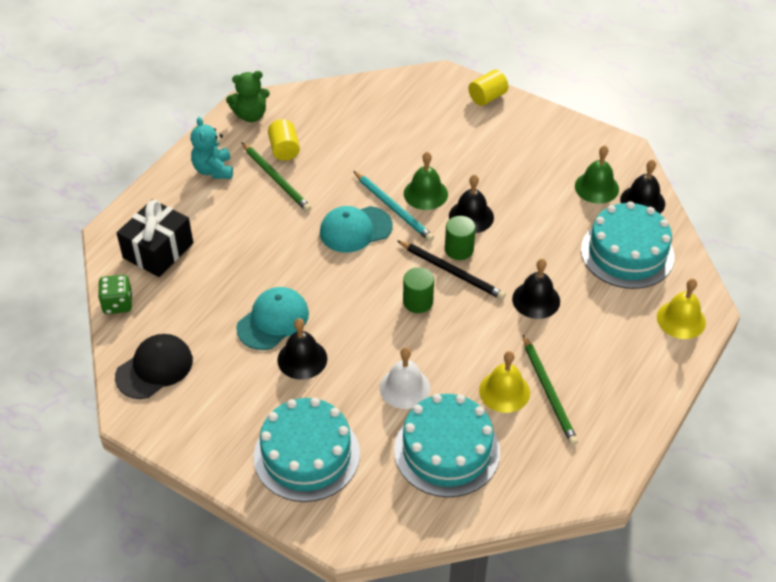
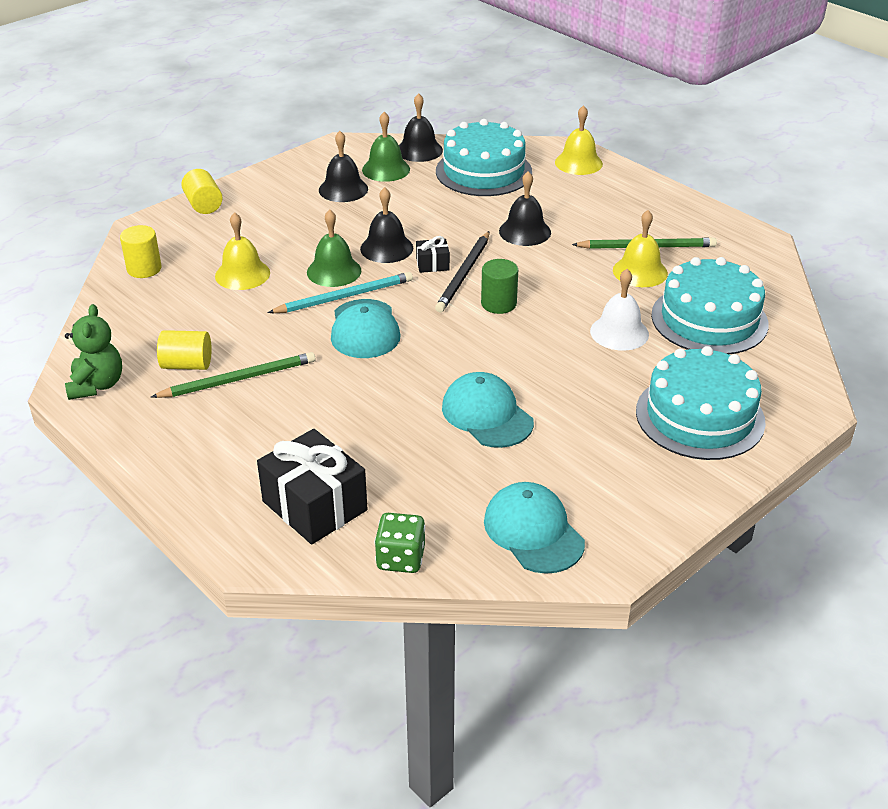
camera: 75 degrees left, 10 degrees down
(154, 368) = (533, 531): black cap -> turquoise cap
(213, 170) = (184, 433): turquoise teddy bear -> none
(302, 359) = (556, 400): black bell -> black bell (343, 189)
(388, 94) = (144, 269): none -> yellow cylinder
(401, 145) = (242, 274): none -> yellow bell
(452, 272) = (464, 274): black pencil -> black pencil turned 150 degrees clockwise
(459, 249) = (432, 264): green cylinder -> black gift

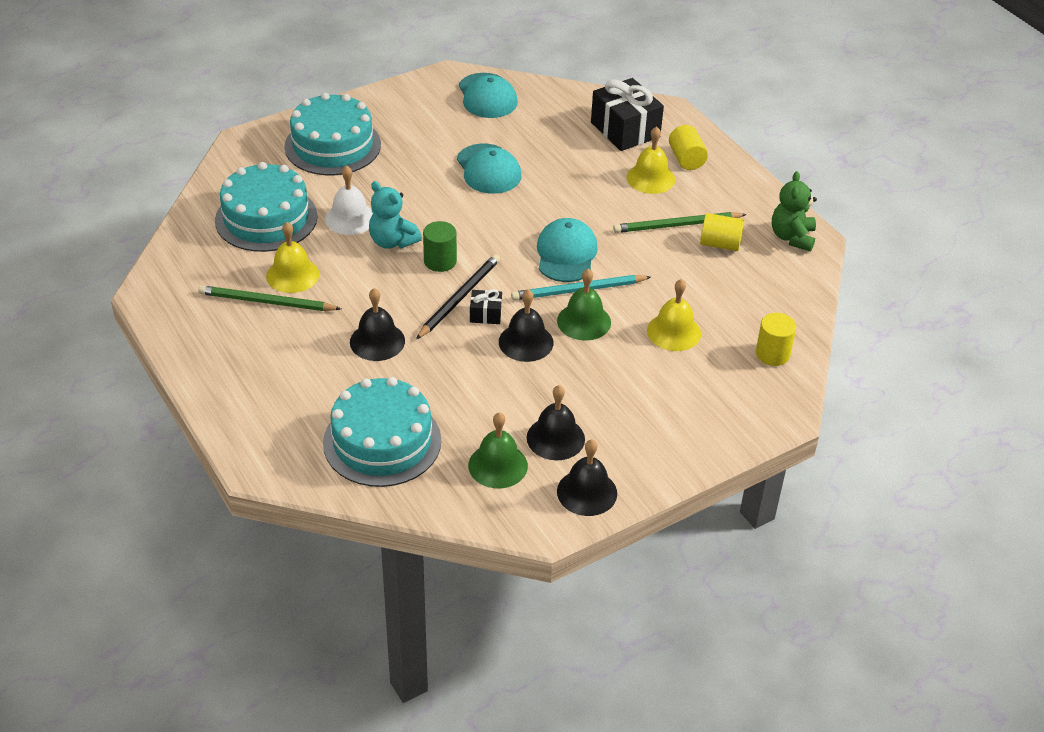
camera: 170 degrees left, 5 degrees up
(204, 205) = (718, 438): yellow cylinder -> yellow cylinder (686, 159)
(401, 558) = (575, 95): green dice -> none
(419, 150) = (447, 496): black bell -> black bell (587, 492)
(559, 315) = (392, 241): none -> turquoise teddy bear
(578, 163) = (262, 438): yellow bell -> yellow bell (650, 178)

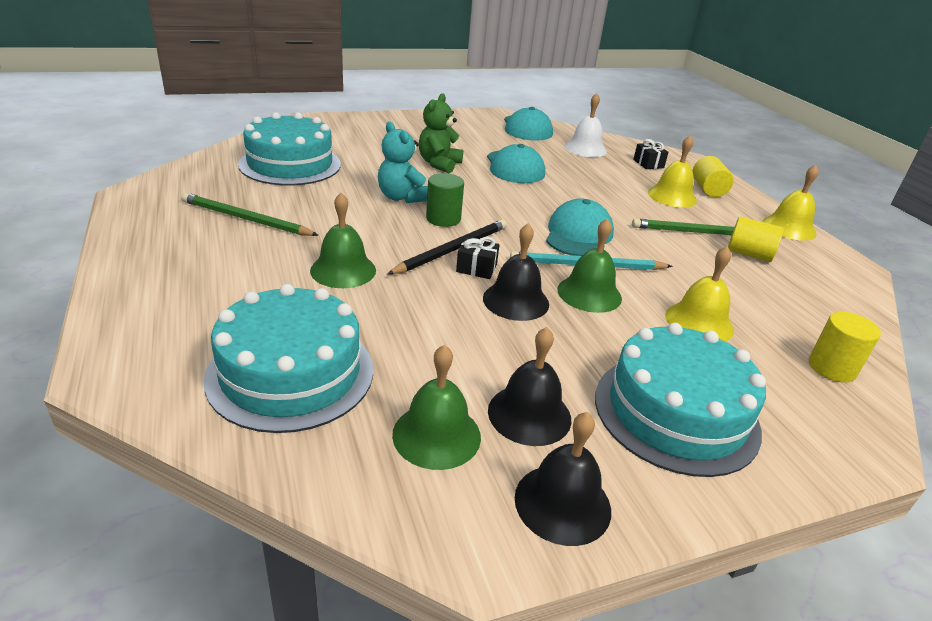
camera: 10 degrees right, 10 degrees down
(292, 275) = (287, 204): yellow bell -> yellow bell (789, 227)
(332, 145) = (379, 133): turquoise cake -> turquoise cake (676, 412)
(350, 218) = (369, 176): white bell -> white bell (585, 148)
(377, 341) = (343, 270): black bell -> green bell
(625, 130) = (648, 164): black gift -> black gift, size x0.47
(792, 237) = (829, 262): green teddy bear -> green teddy bear (439, 164)

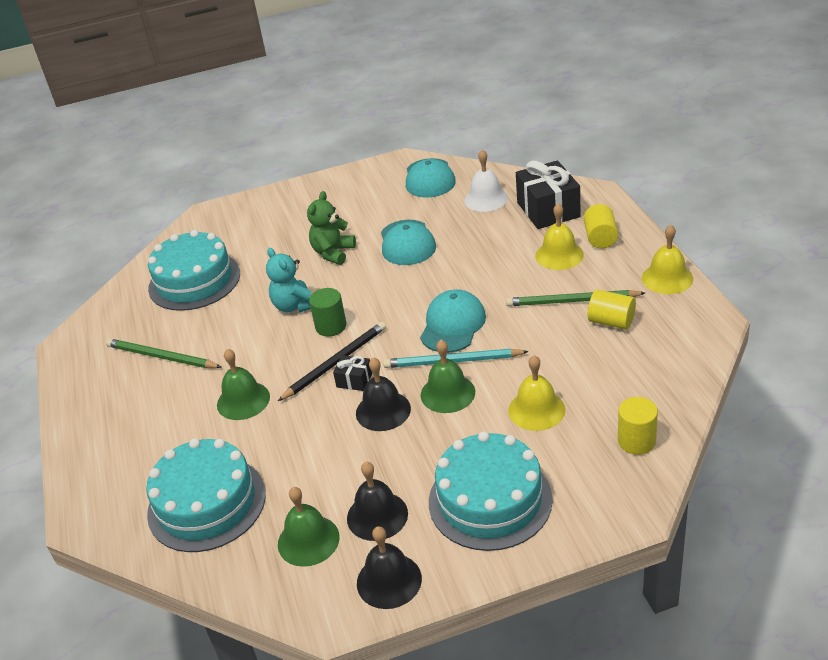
camera: 10 degrees right, 5 degrees up
(648, 164) = (548, 210): black gift -> black gift, size x2.11

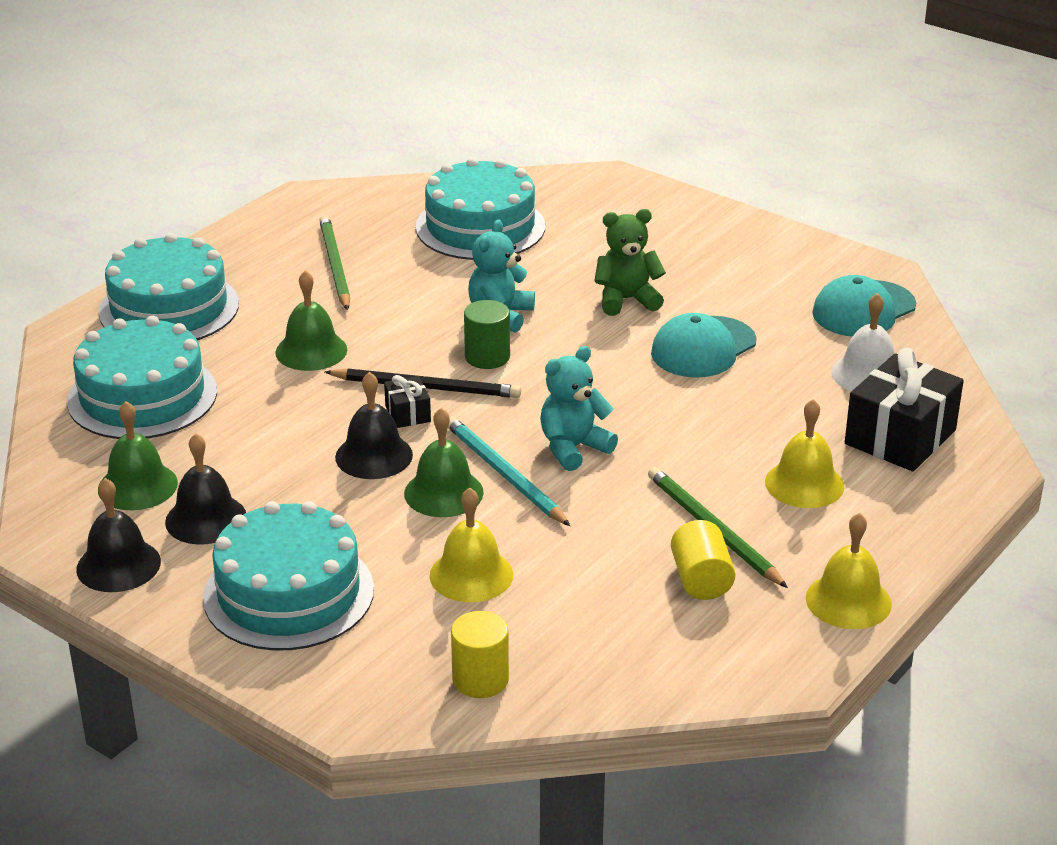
camera: 50 degrees right, 5 degrees down
(117, 454) = (169, 308): none -> turquoise cake
(453, 325) = (573, 448): turquoise cap -> turquoise teddy bear
(600, 238) = (881, 507): yellow cylinder -> none

